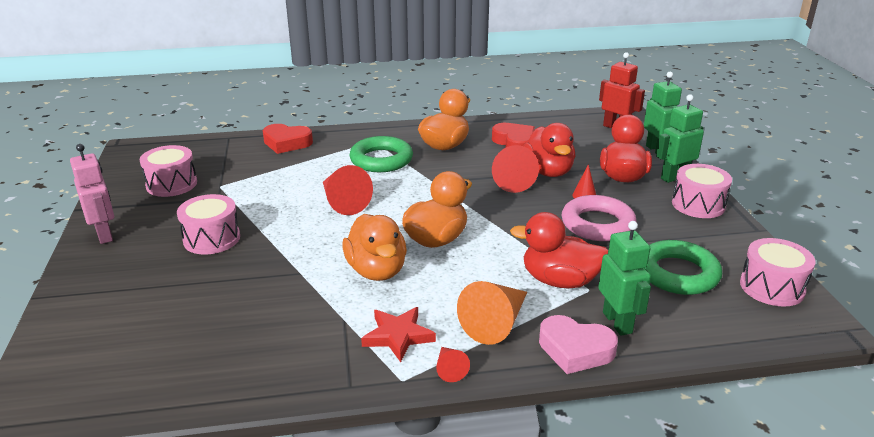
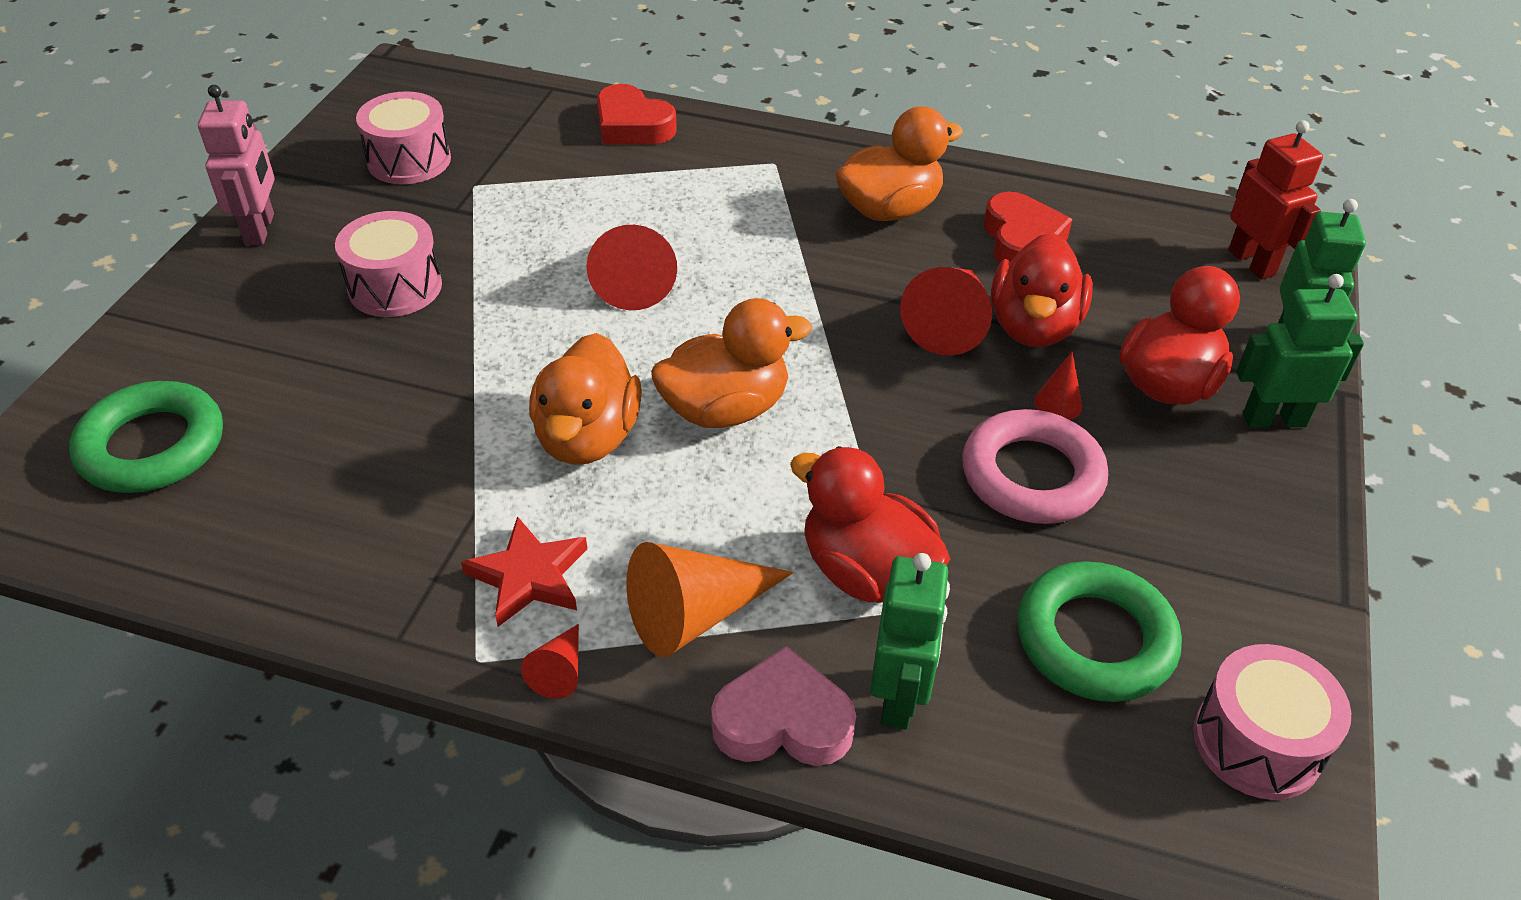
camera: 25 degrees right, 15 degrees up
(381, 160) = (758, 208): green ring -> green ring (152, 446)
(575, 350) = (783, 721): pink heart -> pink heart turned 135 degrees clockwise
(698, 204) = (1269, 500): pink drum -> none

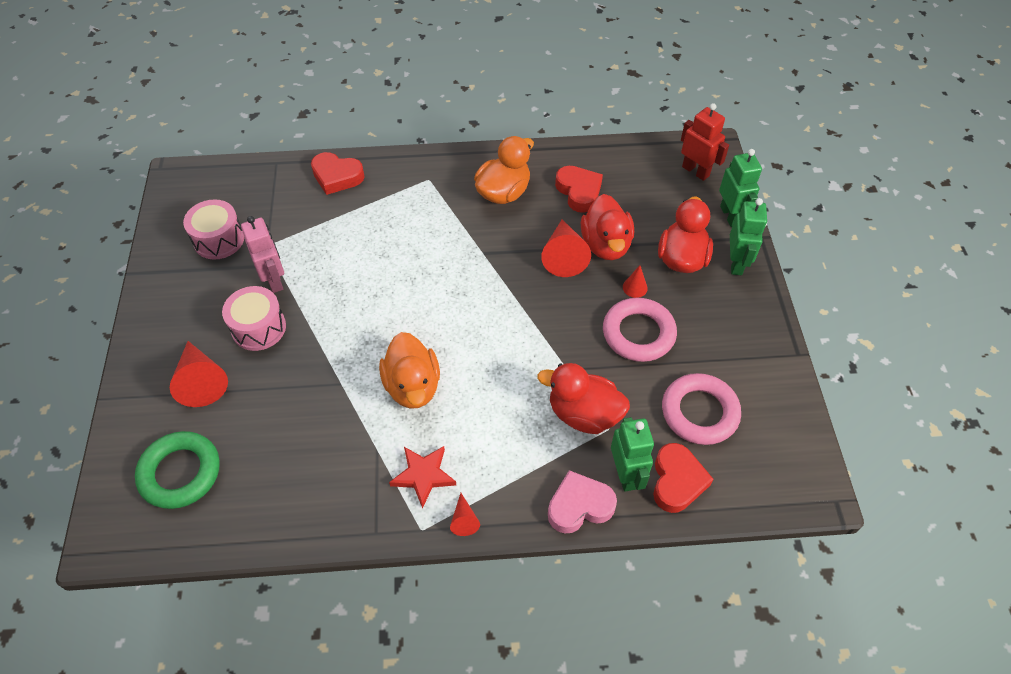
camera: 20 degrees left, 10 degrees up
(260, 229) = (157, 315): pink robot -> pink robot (274, 280)
(633, 279) = (388, 280): red cone -> red cone (201, 381)
(696, 614) = (514, 466): orange cone -> none
(725, 409) = (475, 345): orange duck -> none
(996, 743) = (677, 481): none -> red heart
(1094, 639) = (699, 412): green ring -> pink ring
(1257, 742) = (785, 438): pink drum -> none
(1274, 419) = (736, 263): green robot -> green robot turned 120 degrees clockwise

